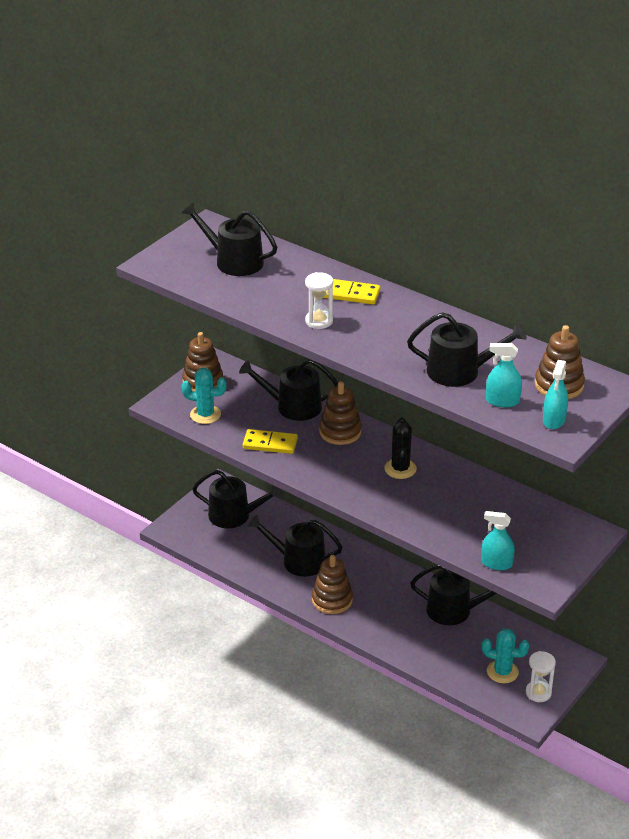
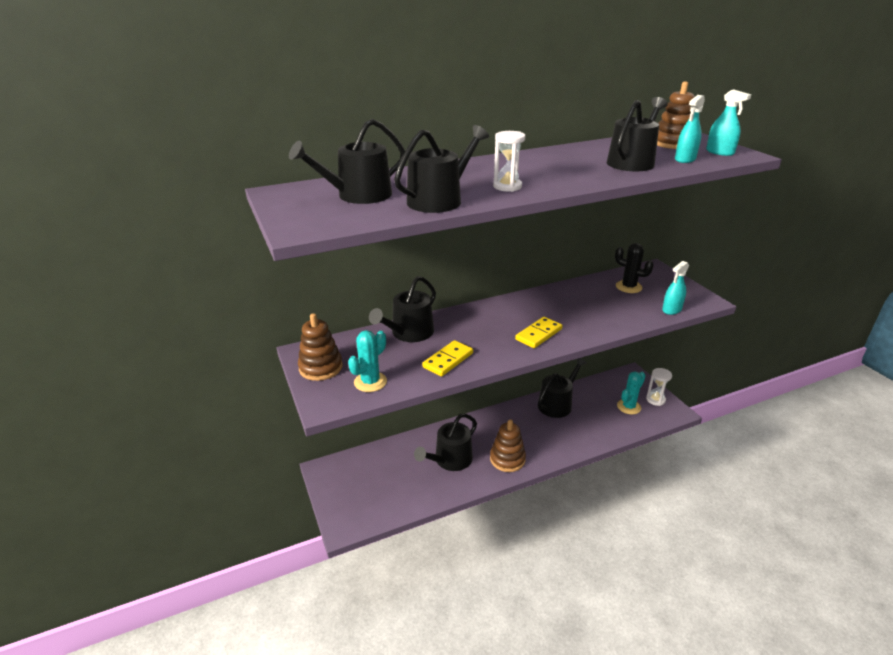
camera: 60 degrees left, 5 degrees down
(235, 515) = (366, 476): black watering can -> black watering can (440, 200)
(340, 432) = (464, 322): brown stacking toy -> none
(350, 294) = (478, 169): yellow domino -> yellow domino (539, 334)
(400, 469) = (533, 312): black cactus -> black cactus (628, 287)

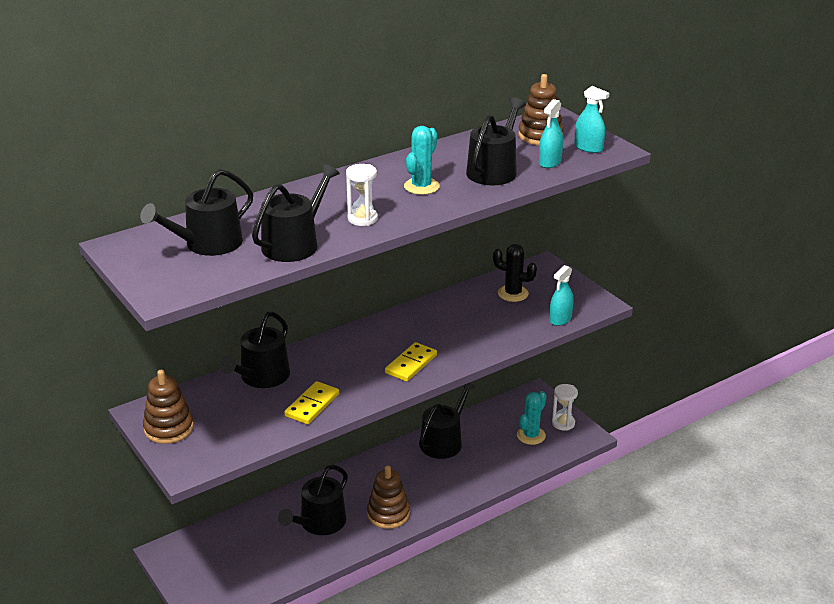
camera: 10 degrees left, 0 degrees up
(370, 382) = (229, 439): turquoise cactus -> turquoise cactus (421, 186)

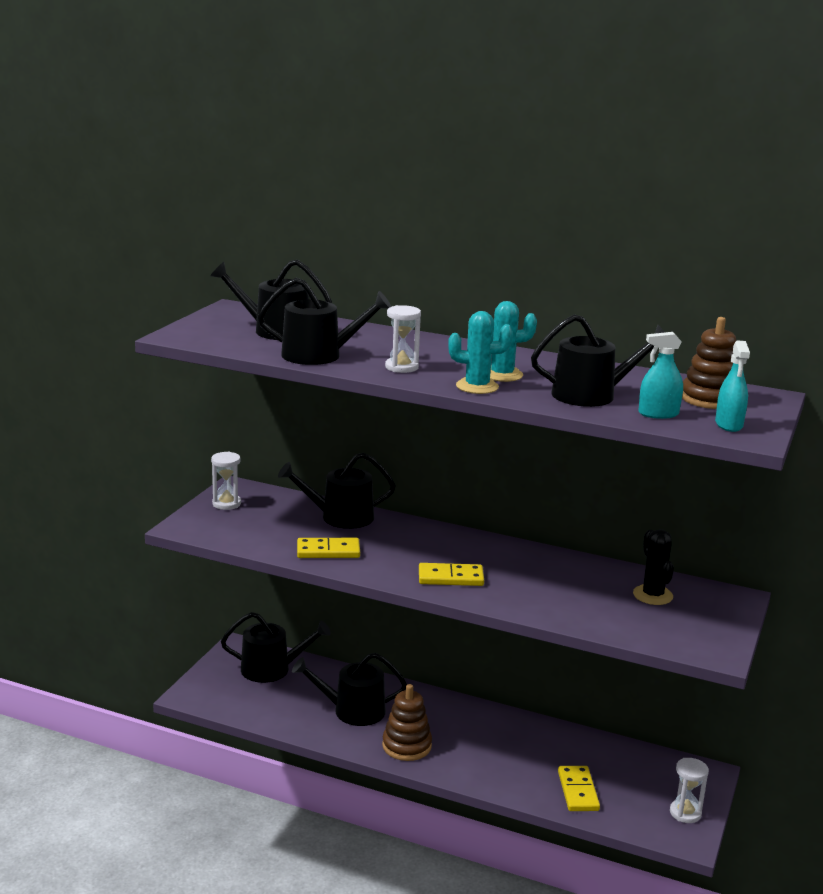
camera: 55 degrees right, 10 degrees down
(169, 428) = (226, 504): brown stacking toy -> white hourglass
(444, 441) = (551, 740): black watering can -> black watering can (272, 669)
(506, 457) = (578, 791): none -> yellow domino
(531, 435) = (634, 796): turquoise cactus -> turquoise cactus (477, 386)
(560, 319) = (649, 636): turquoise spray bottle -> none

